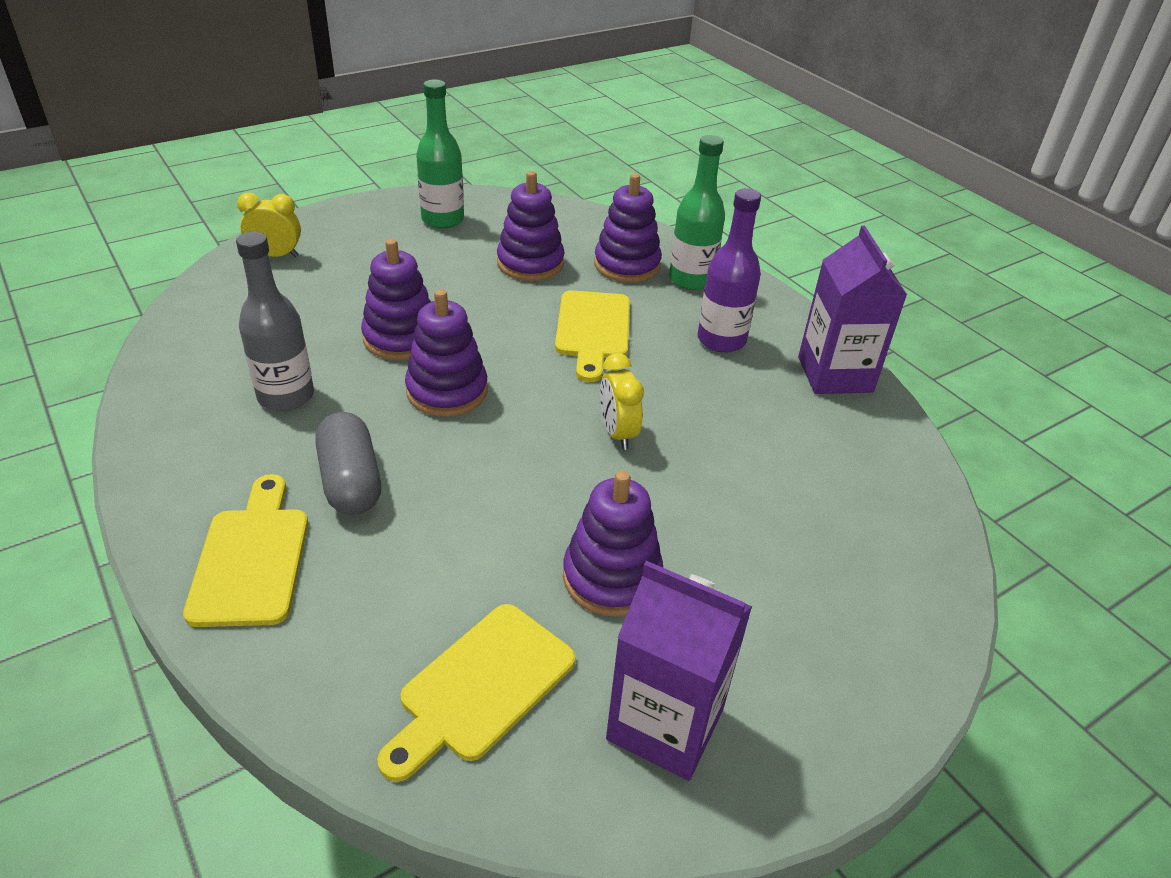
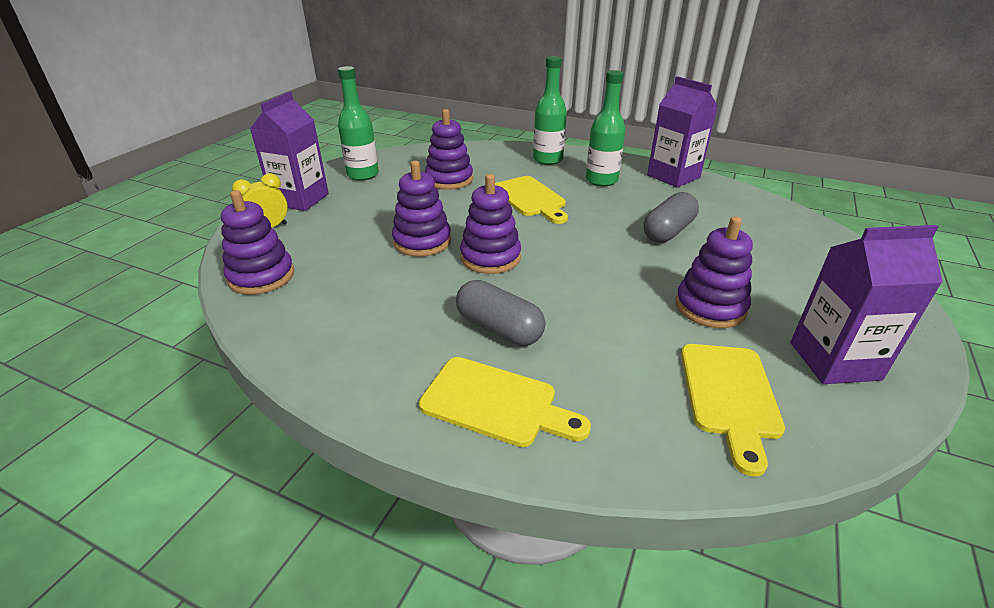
camera: 30 degrees left, 5 degrees down
(251, 558) = (496, 403): yellow cutting board -> yellow cutting board turned 150 degrees clockwise
(286, 396) = (387, 301): grey bottle -> none
(343, 229) = (300, 199): none -> purple carton
(617, 433) = (613, 240): yellow clock -> none
(627, 265) = (505, 164): purple stacking toy -> purple stacking toy (261, 276)
(706, 453) = (668, 231): none -> grey capsule
(721, 340) = (601, 180): purple bottle -> green bottle

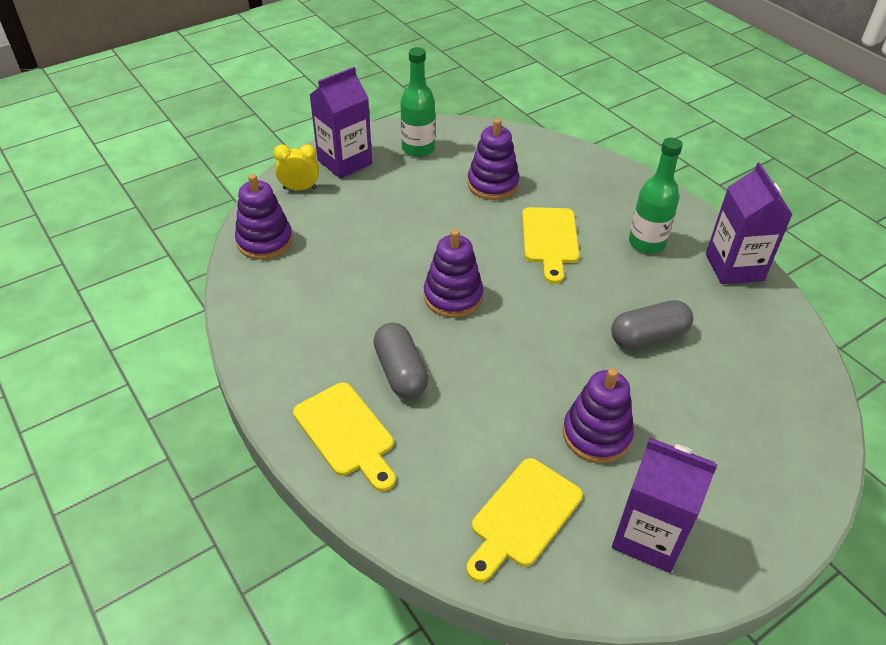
camera: 30 degrees right, 10 degrees up
(422, 241) = (410, 254): purple stacking toy -> none
(548, 160) = (616, 191): green bottle -> none

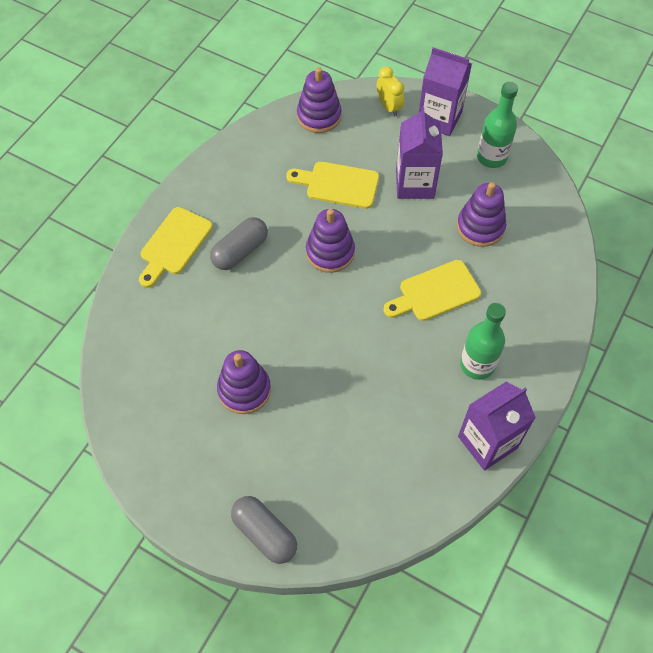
camera: 65 degrees right, 15 degrees up
(523, 517) = (155, 368): yellow cutting board -> yellow cutting board (338, 185)
(648, 336) = (362, 397): grey capsule -> grey capsule (264, 533)
(649, 536) = (173, 447): purple carton -> purple carton (415, 184)

